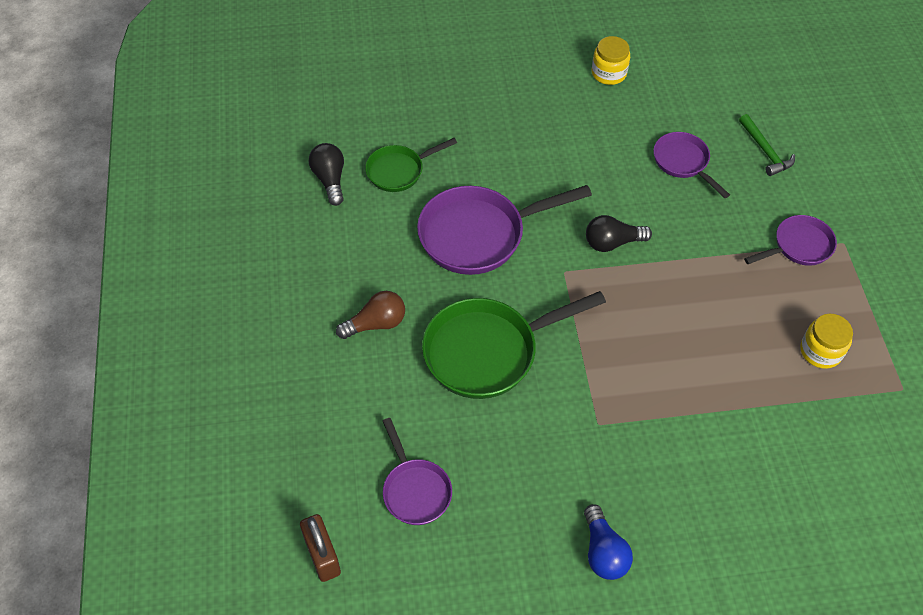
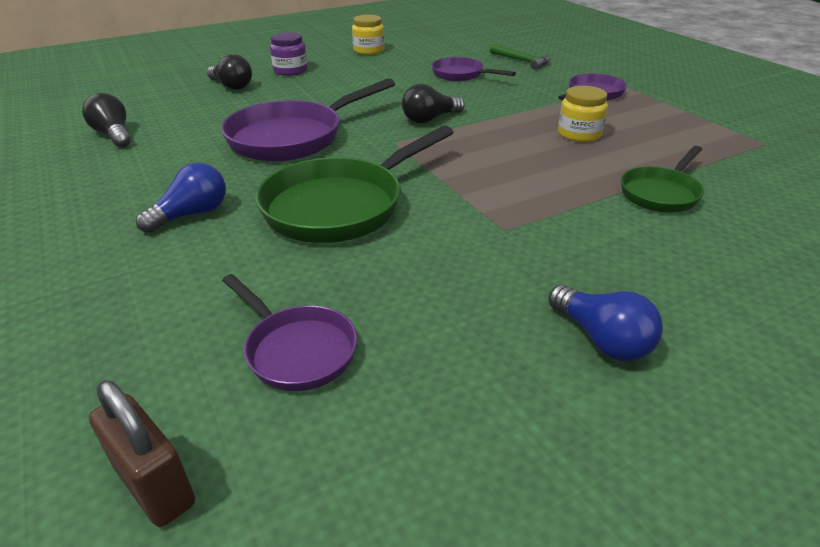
camera: 20 degrees left, 20 degrees down
(376, 324) = (191, 214): brown light bulb -> blue light bulb
(399, 171) = (192, 118): green pan -> green pan (661, 193)
(446, 115) = (231, 86): none -> black light bulb
(512, 98) = (290, 71): none -> purple jar
(820, 351) = (672, 138): yellow jar -> yellow jar (579, 134)

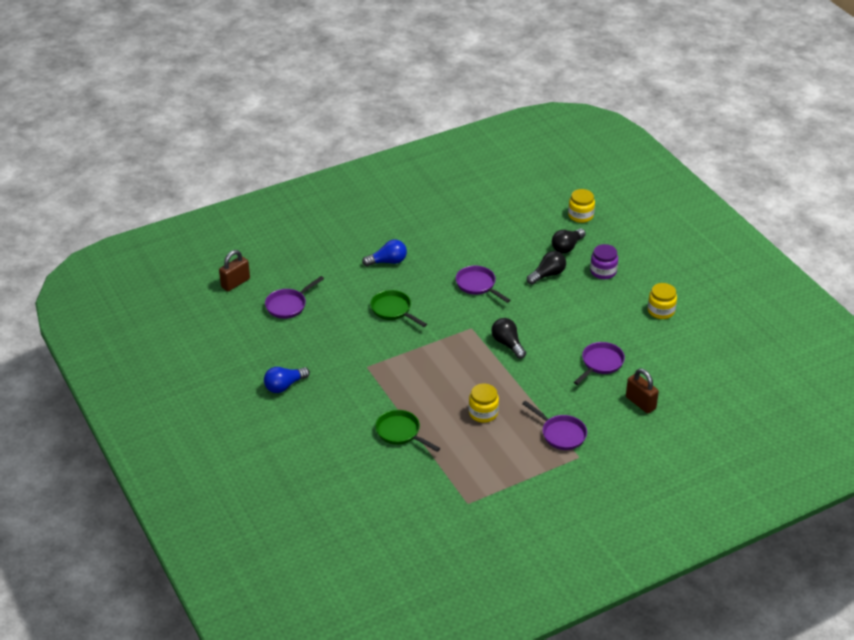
camera: 90 degrees right, 5 degrees up
(114, 135) = (481, 215): black light bulb -> black light bulb (547, 275)
(169, 79) = (580, 215): none -> yellow jar
(191, 214) = (387, 262): blue light bulb -> blue light bulb turned 60 degrees counterclockwise
(293, 137) = (478, 285): purple pan -> purple pan, size x0.57
(341, 206) = (393, 310): green pan -> green pan, size x0.57
(522, 61) = (640, 403): green hammer -> brown padlock

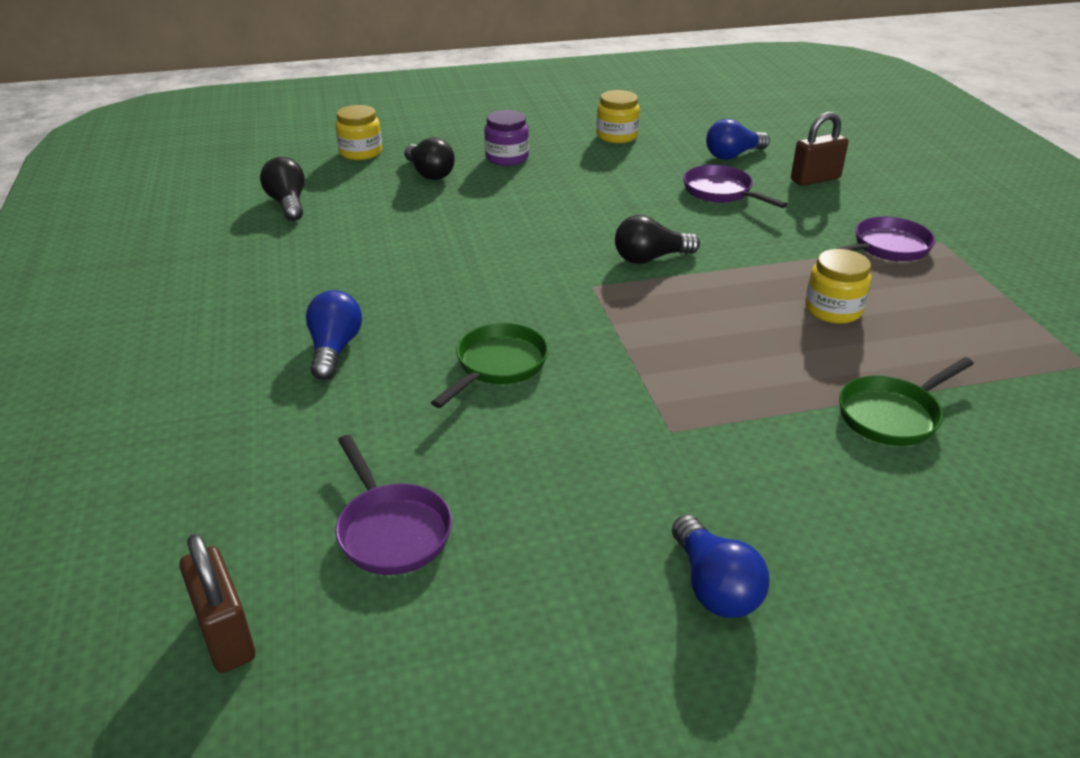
camera: 75 degrees left, 5 degrees down
(393, 310) = (497, 366): green pan -> green pan turned 150 degrees clockwise
(478, 285) = (476, 261): purple pan -> none
(547, 275) = (487, 198): black light bulb -> black light bulb (288, 204)
(658, 365) = (733, 155): none -> blue light bulb

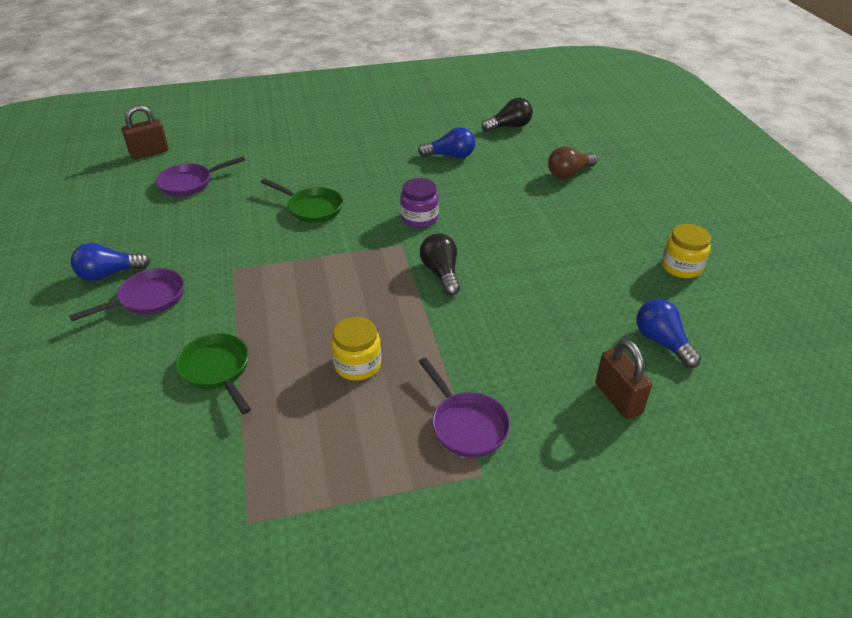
camera: 90 degrees right, 5 degrees up
(334, 349) = (338, 157): blue light bulb -> blue light bulb (450, 156)
(361, 152) = (597, 144): yellow jar -> none
(429, 173) = (569, 173): black light bulb -> brown light bulb
(507, 158) = (609, 206): purple jar -> purple jar (419, 218)
(721, 192) = (569, 324): purple pan -> purple pan (147, 299)

